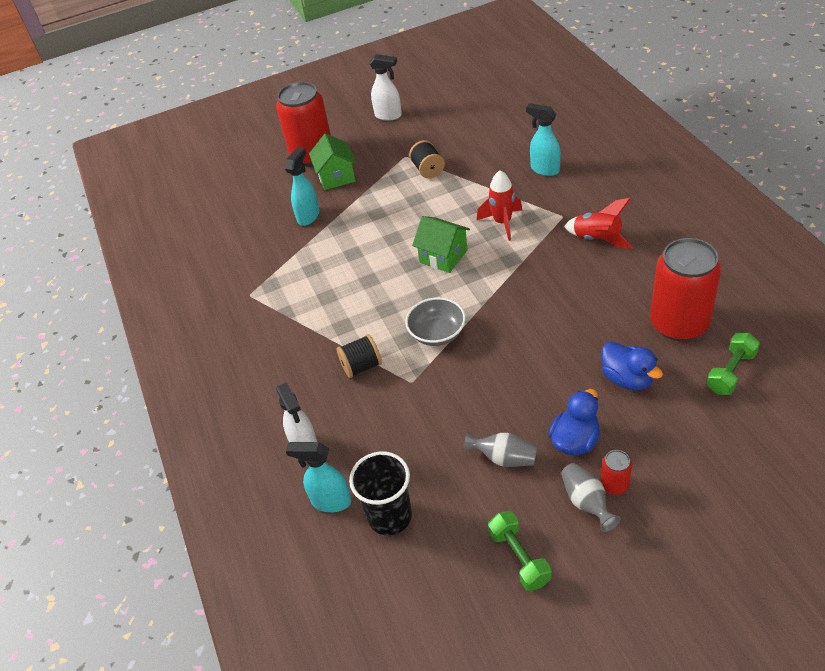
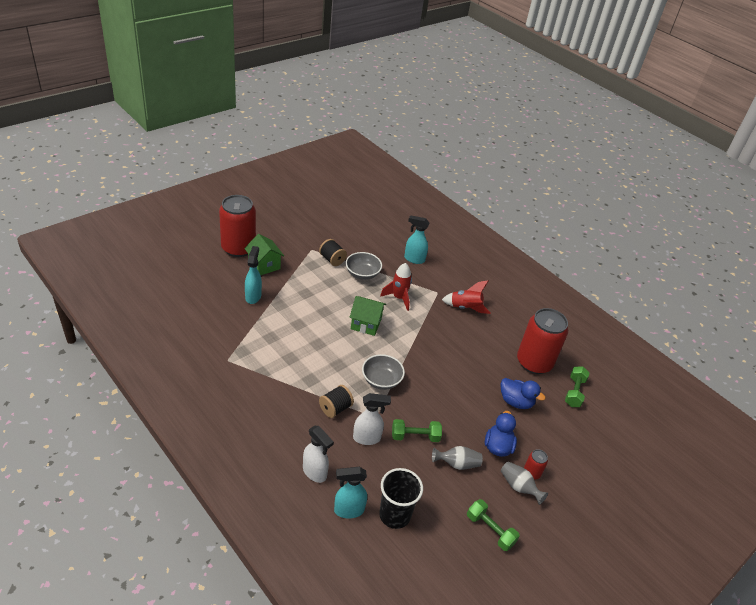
camera: 30 degrees left, 5 degrees down
(388, 115) = (288, 218): white spray bottle -> white spray bottle (367, 438)
(457, 414) = (415, 436): none -> green dumbbell
(463, 189) = (362, 274): none -> grey bowl

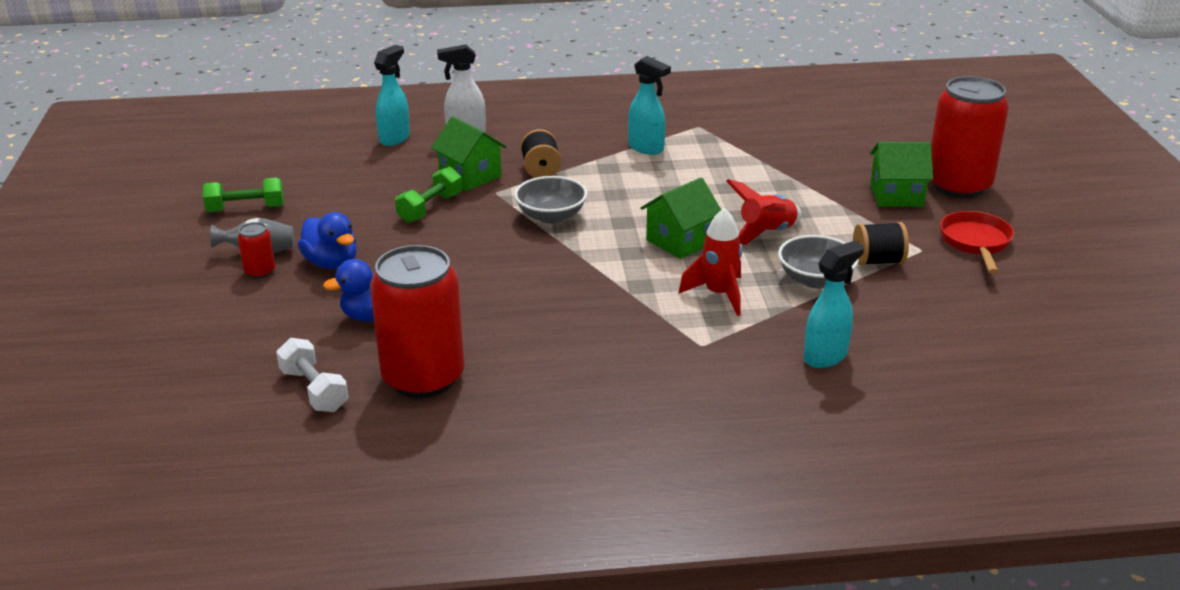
camera: 130 degrees right, 10 degrees down
(253, 296) = (819, 169): turquoise spray bottle -> turquoise spray bottle (646, 148)
(293, 236) = (975, 243): none -> red pan
(367, 438) = (470, 176): white spray bottle -> green house
(394, 515) = (351, 160): black cup -> none
(457, 464) = (352, 222): grey vase -> none
(465, 308) = (631, 360): red rocket -> red rocket (766, 234)
(574, 392) = (314, 390): green dumbbell -> white dumbbell

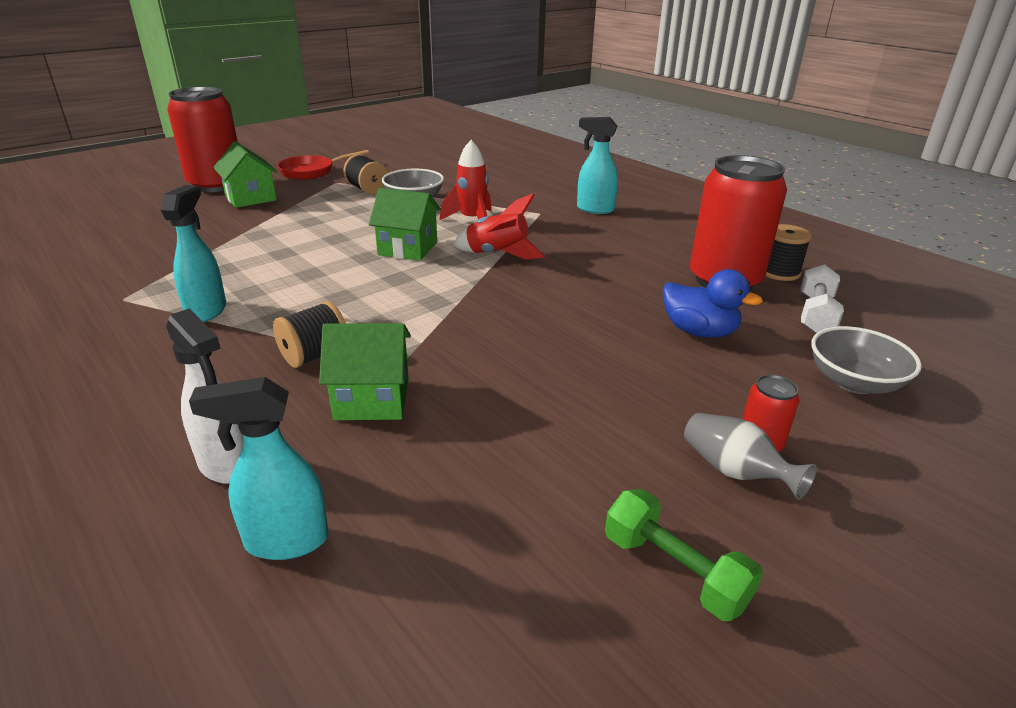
camera: 125 degrees left, 0 degrees up
(332, 263) = (671, 401): blue duck -> none
(394, 424) = (779, 272): none -> black spool
(430, 208) = (482, 392): green dumbbell -> none
(470, 176) = (372, 399): green house -> green house turned 75 degrees clockwise
(551, 216) = (422, 313): grey bowl -> grey bowl (854, 382)
(766, 234) = (360, 224): red rocket -> red rocket (498, 254)
(826, 356) = (502, 185): turquoise spray bottle -> turquoise spray bottle (594, 209)

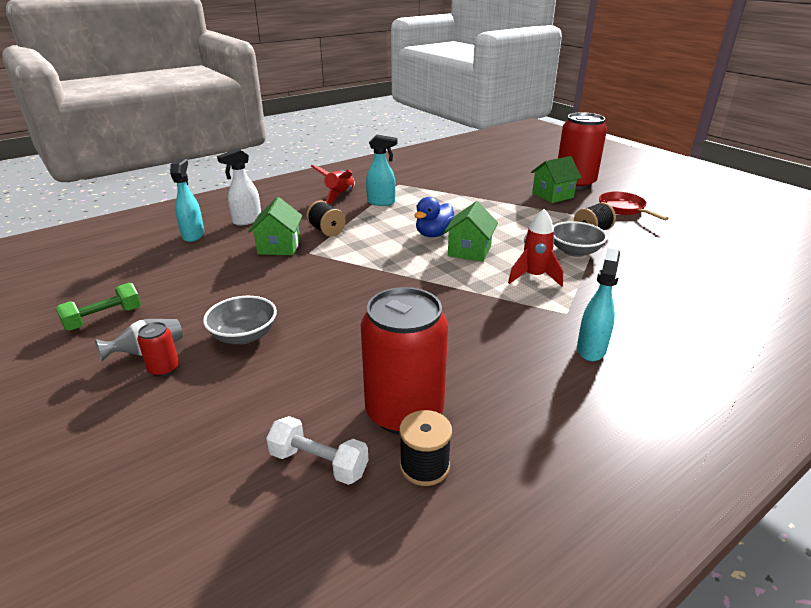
camera: 95 degrees right, 0 degrees up
(498, 254) = (461, 286): red rocket -> red rocket (339, 196)
(699, 332) = (309, 372): blue duck -> blue duck (434, 234)
(854, 382) = (199, 445): grey bowl -> grey bowl (244, 335)

